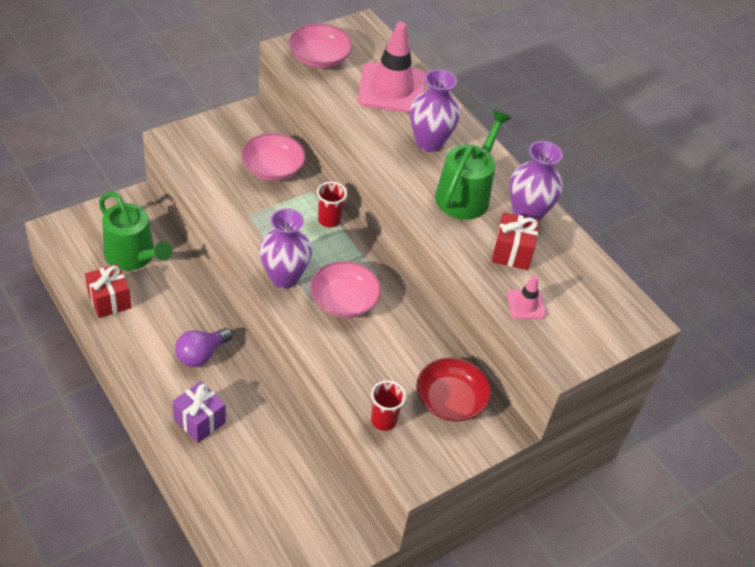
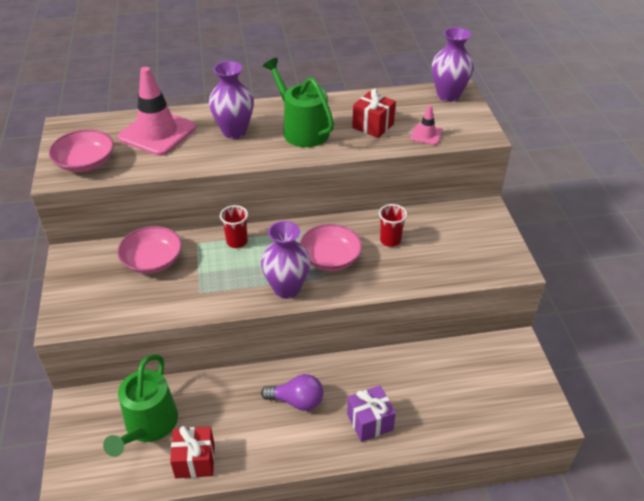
camera: 60 degrees left, 5 degrees down
(133, 256) = (148, 425): green watering can -> green watering can turned 120 degrees clockwise
(201, 355) = (297, 401): purple light bulb -> purple light bulb turned 60 degrees counterclockwise
(383, 420) = (460, 270): red cup -> red cup (390, 240)
(450, 400) = (452, 228): red bowl -> none
(527, 214) = (338, 108): purple vase -> purple vase (448, 95)

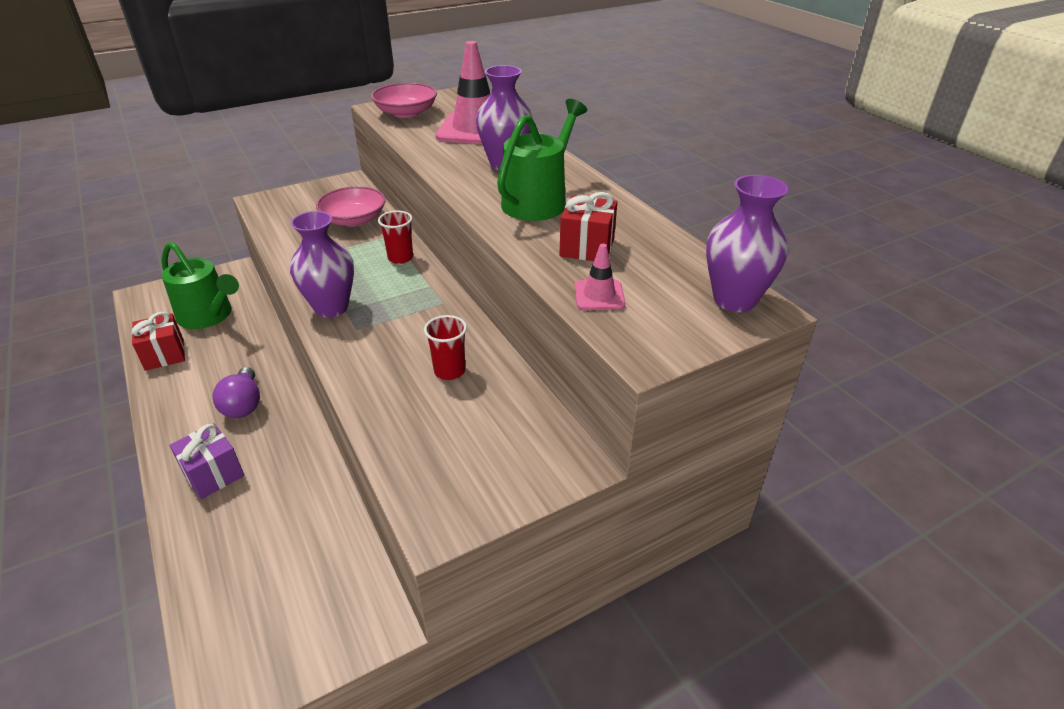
camera: 70 degrees right, 5 degrees down
(148, 425) = (209, 316): green watering can -> green watering can turned 135 degrees counterclockwise
(330, 258) = (395, 327): pink bowl -> none

